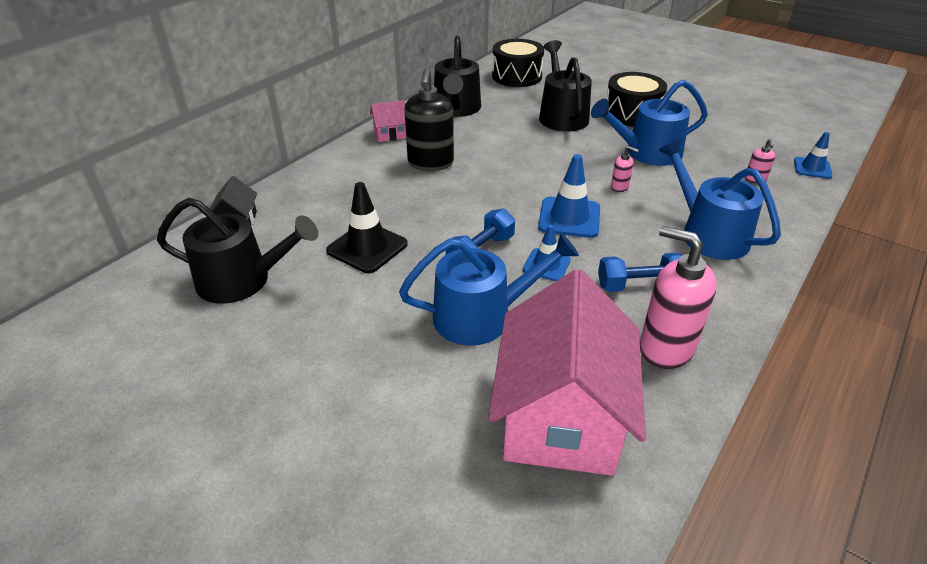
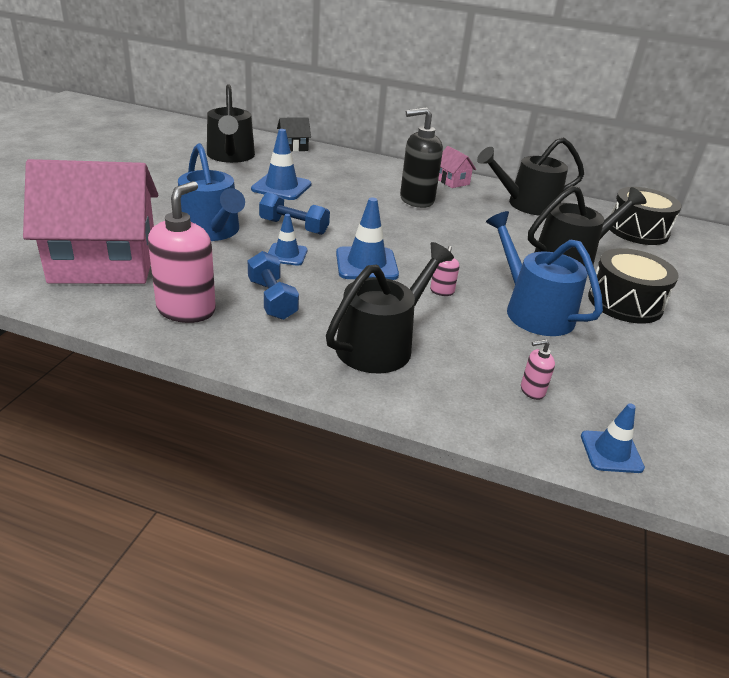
camera: 70 degrees right, 5 degrees down
(367, 247) = (281, 187): black traffic cone -> blue traffic cone
(708, 234) = (380, 344): blue watering can -> black watering can

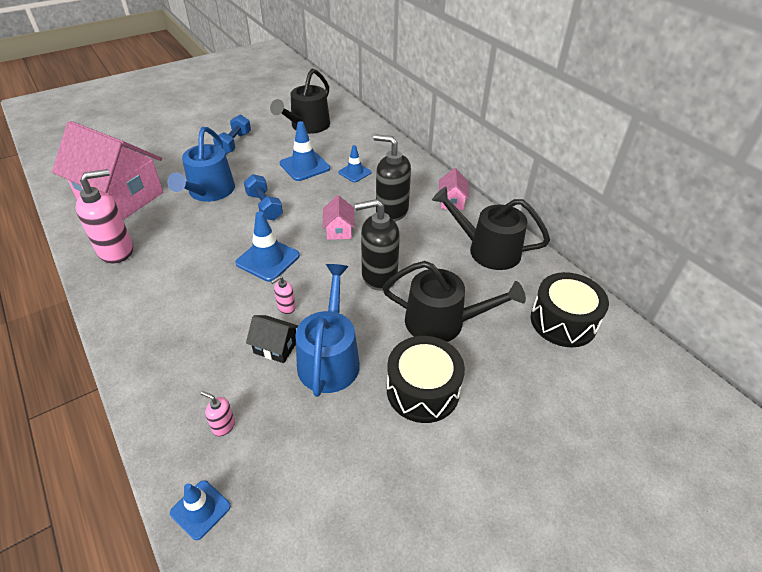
camera: 40 degrees right, 10 degrees up
(272, 299) = (170, 264): blue dumbbell -> blue dumbbell (234, 143)
(286, 254) = (227, 230): blue traffic cone -> blue traffic cone (354, 172)
(293, 147) = (365, 128): black house -> black house (275, 347)
(380, 344) = (183, 332): black watering can -> none
(394, 225) = (339, 230): none -> pink house
(479, 245) = (379, 276): none -> black soap dispenser

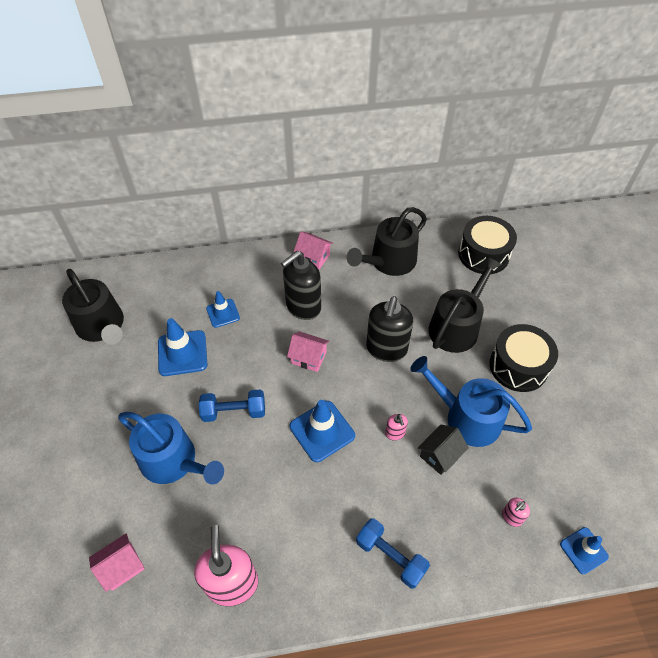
camera: 65 degrees left, 10 degrees up
(121, 197) = (122, 567): pink house -> pink house, size x0.42
(234, 143) = (86, 411): blue dumbbell -> blue dumbbell (391, 556)

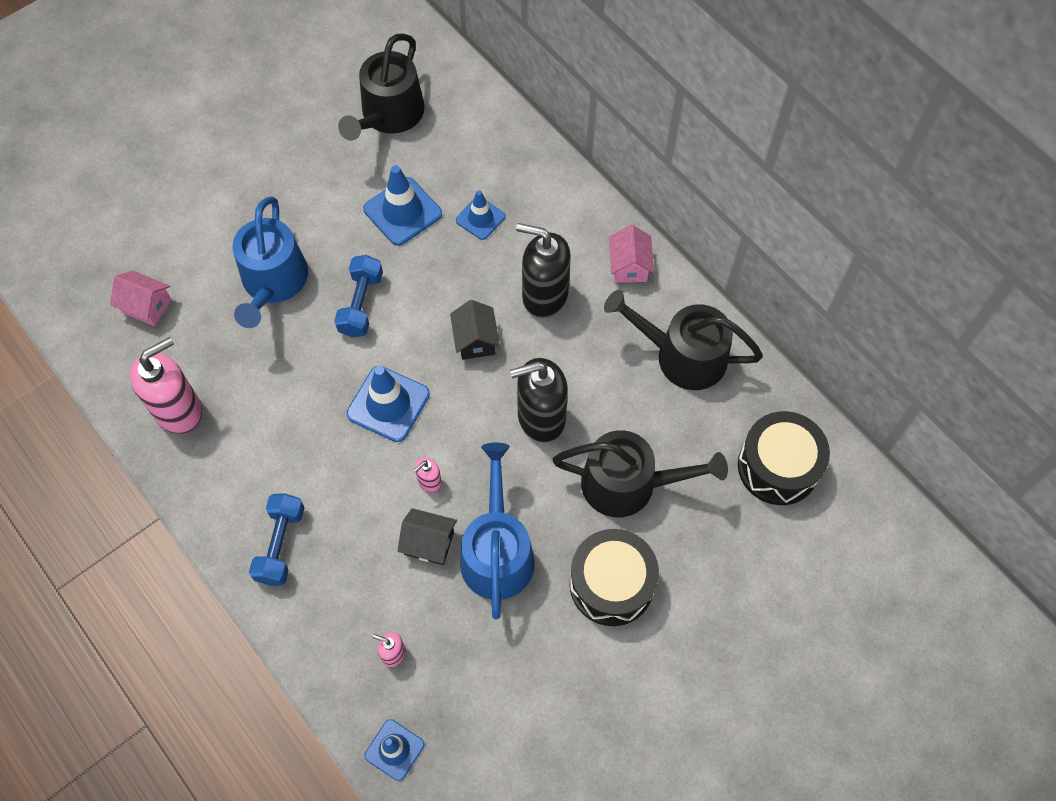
camera: 60 degrees right, 10 degrees up
(234, 411) = (361, 304): blue dumbbell -> blue dumbbell turned 45 degrees clockwise
(308, 357) = (475, 340): pink house -> black house

